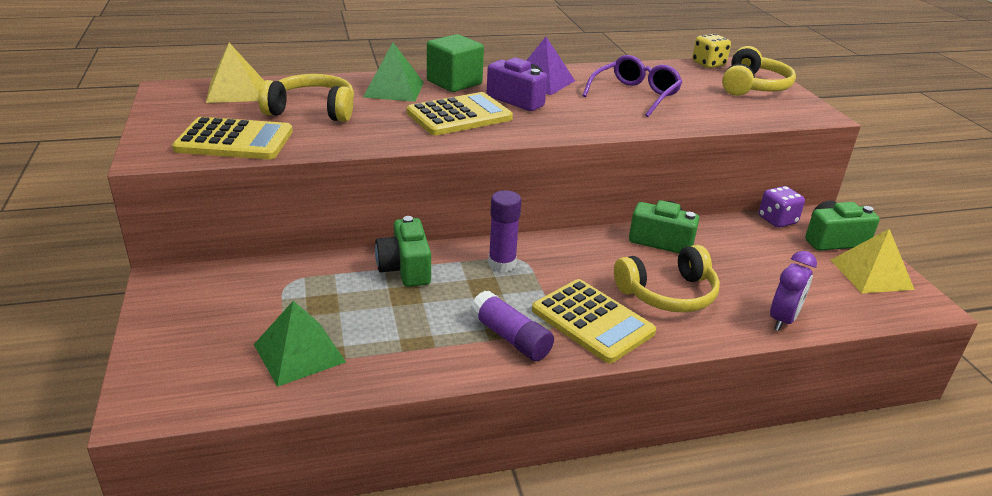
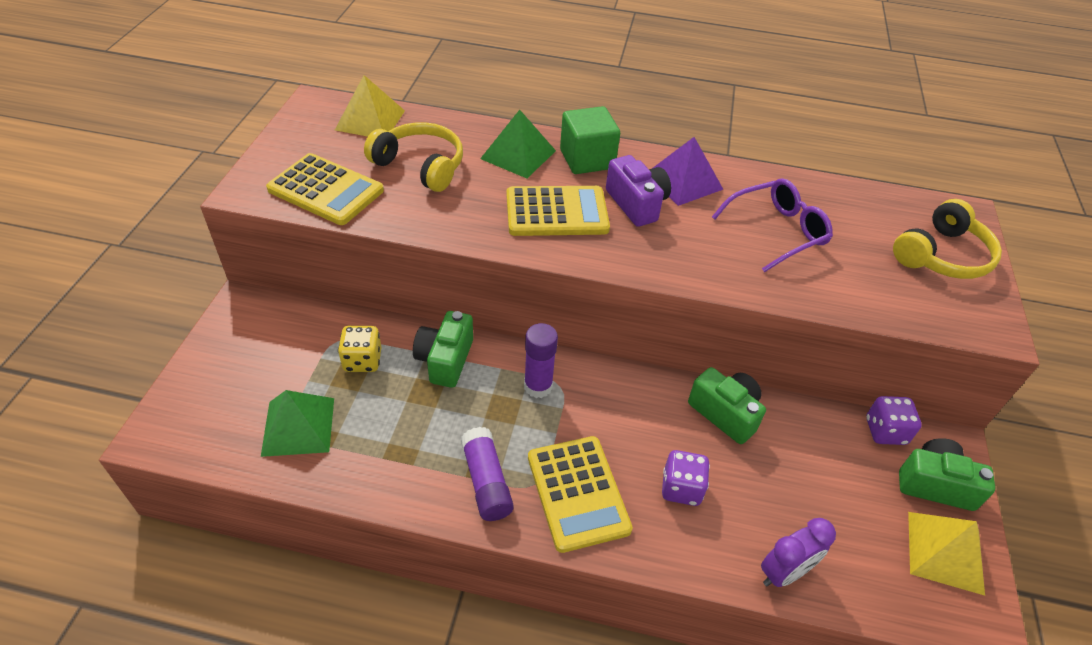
camera: 25 degrees right, 15 degrees up
(668, 294) = (681, 488): yellow headphones -> purple dice
(708, 64) = (912, 201): yellow dice -> yellow dice (362, 360)

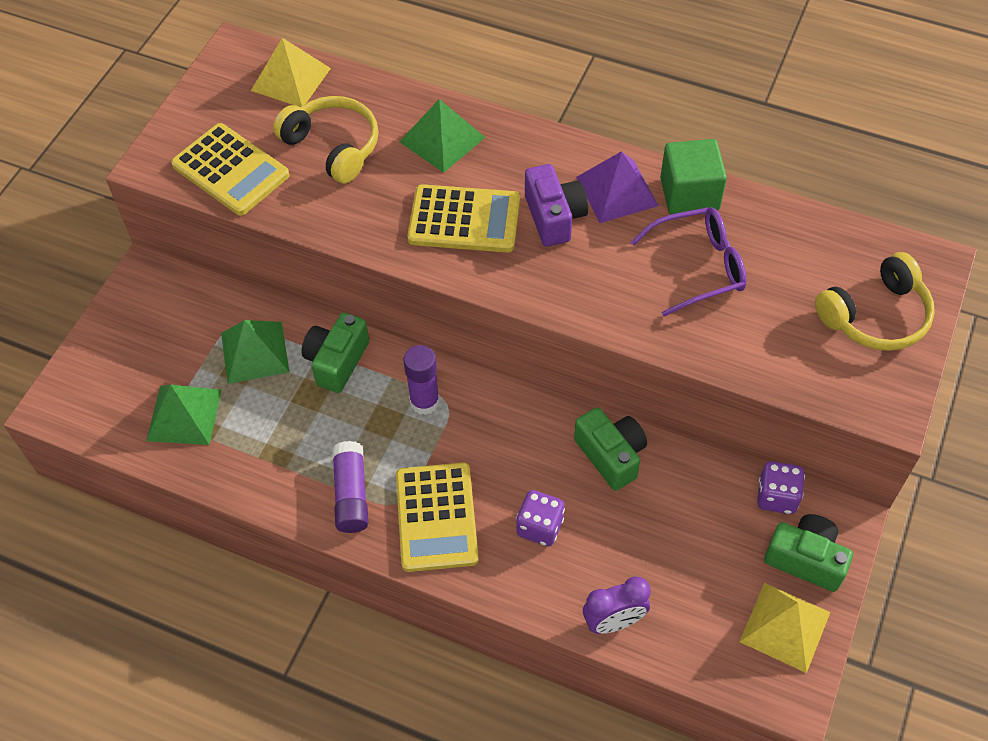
camera: 15 degrees right, 10 degrees up
(362, 360) = (254, 352): yellow dice -> green pyramid
(587, 159) = (517, 152): green cube -> green cube (689, 194)

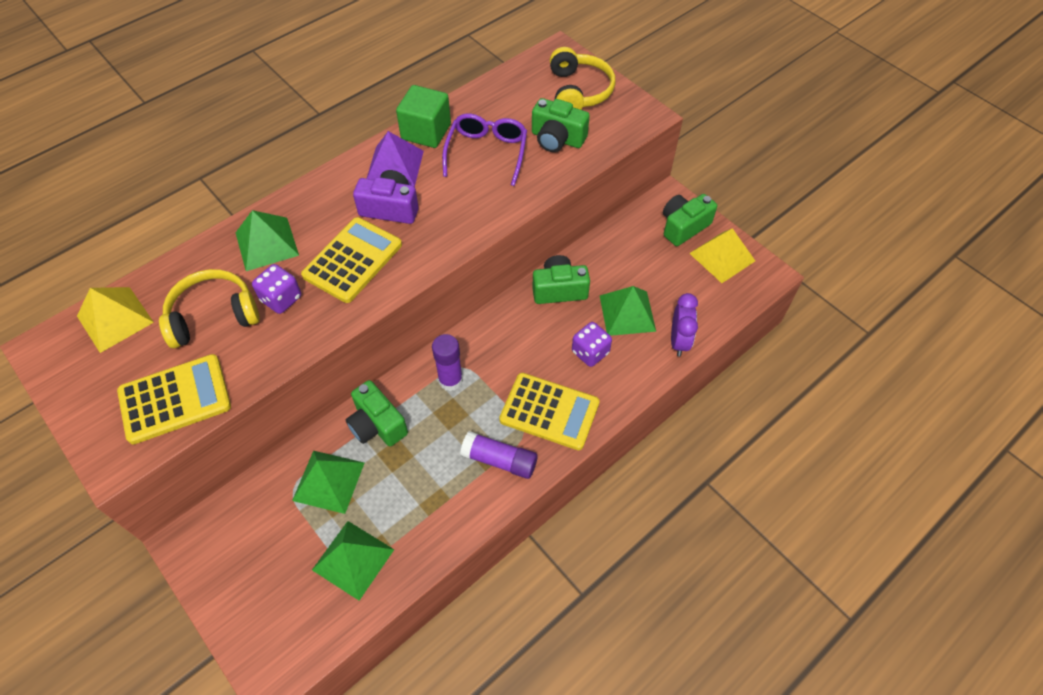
camera: 65 degrees left, 0 degrees up
(621, 545) = (627, 313): none -> green pyramid
(773, 328) = (557, 139): none -> green camera
(776, 496) = (635, 220): purple dice -> purple dice (281, 299)

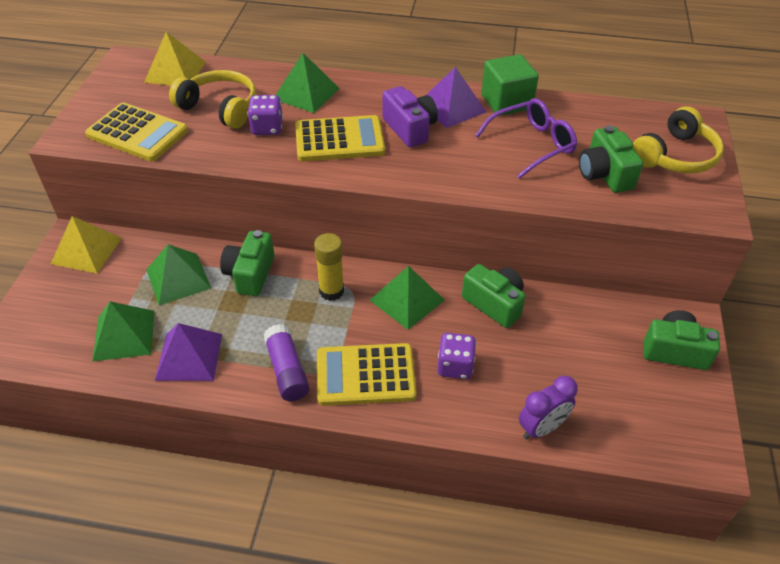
camera: 50 degrees right, 10 degrees down
(423, 521) = (189, 356): none -> purple pyramid
(450, 380) = (331, 291): purple glue stick -> yellow glue stick
(549, 411) = (365, 375): yellow calculator -> yellow calculator turned 105 degrees clockwise
(627, 313) = (526, 367): green pyramid -> green pyramid (407, 300)
(722, 257) = (680, 404): yellow pyramid -> yellow pyramid (86, 250)

